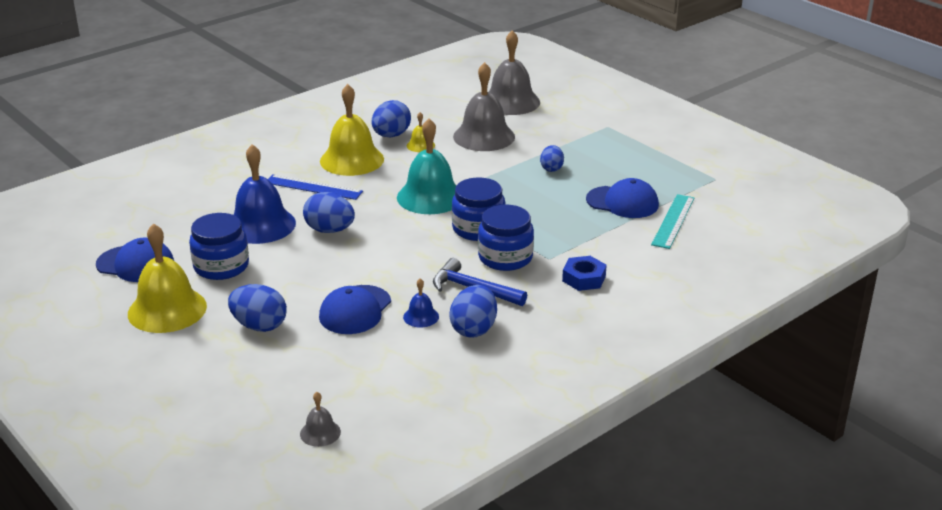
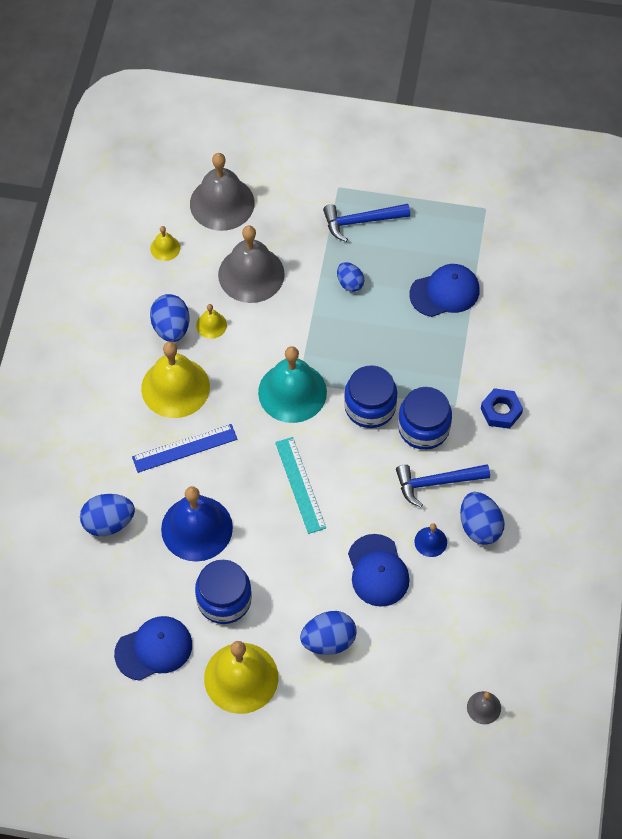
camera: 40 degrees left, 30 degrees up
(330, 230) = (259, 493): blue egg -> blue egg (108, 523)
(441, 104) = (165, 248): none -> yellow bell
(602, 146) = (361, 221): none -> blue hammer
(673, 221) = (502, 291): turquoise ruler -> turquoise ruler (300, 485)

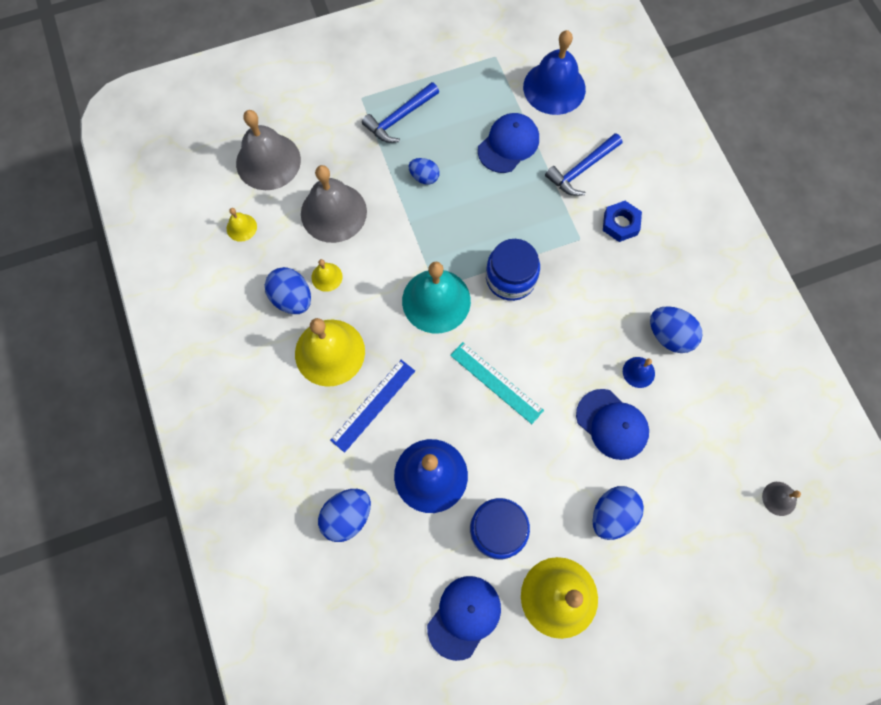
camera: 30 degrees left, 10 degrees up
(423, 428) = (567, 273): blue jar -> none
(436, 482) = (609, 316): blue hammer -> blue hammer (581, 169)
(521, 263) = (554, 88): none -> blue bell

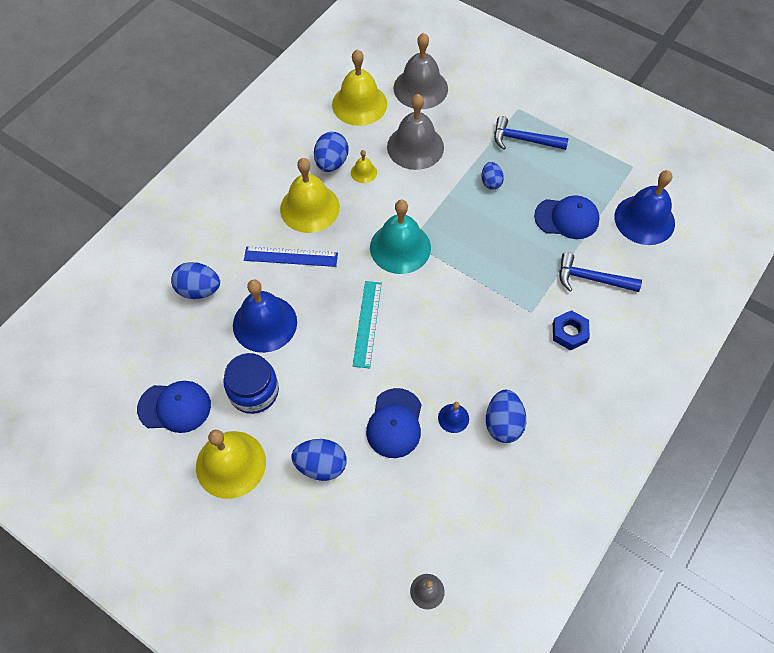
camera: 55 degrees right, 10 degrees down
(241, 227) = (359, 104): yellow bell -> yellow bell, size x2.19
(510, 278) = (458, 284): blue jar -> none

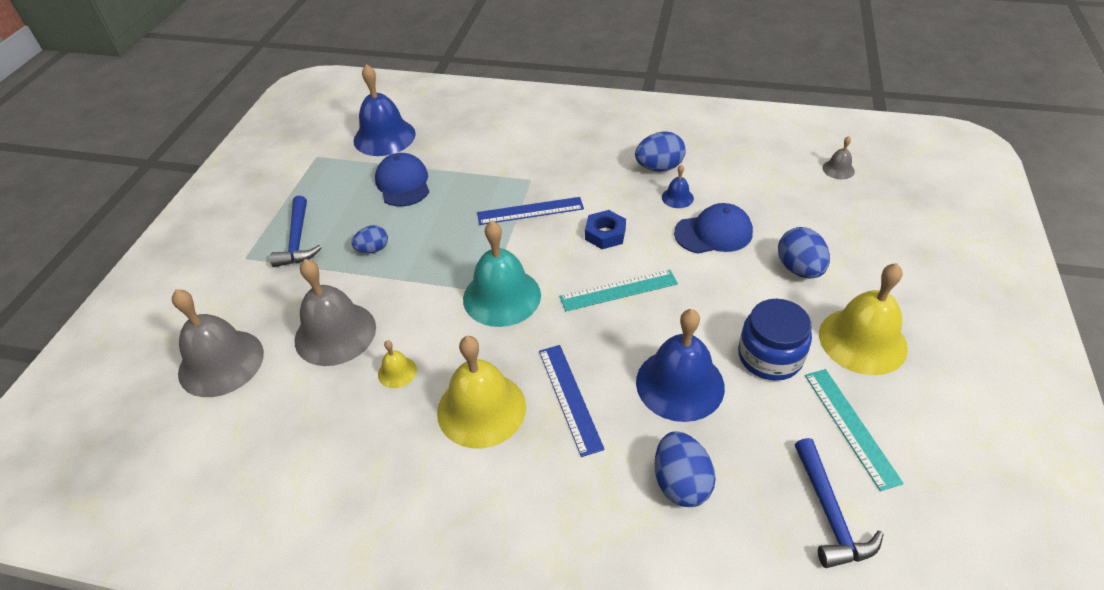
camera: 110 degrees left, 15 degrees down
(175, 407) = (850, 426): blue cap -> turquoise ruler
(331, 163) = (392, 415): blue egg -> none
(359, 104) = (265, 424): yellow bell -> none
(488, 297) = (530, 211): none -> blue ruler
(569, 333) = (539, 152): blue nut -> blue nut (605, 234)
(591, 279) = (471, 153): blue hammer -> blue hammer (829, 513)

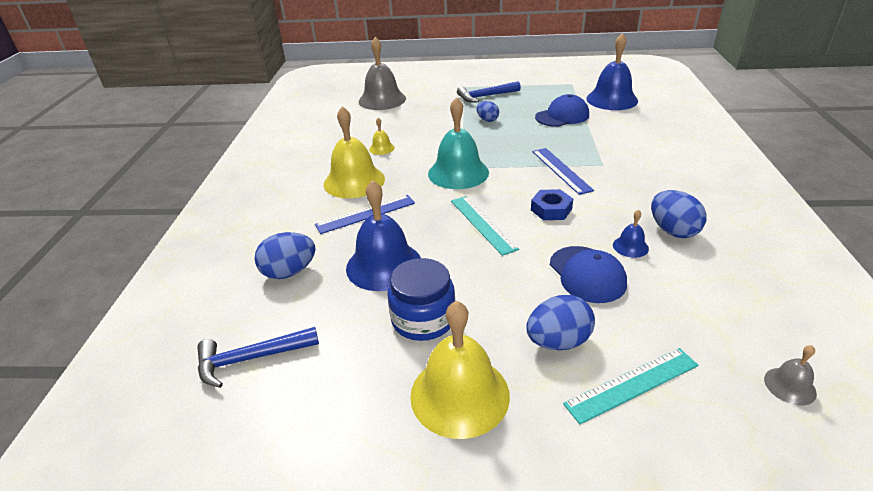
camera: 80 degrees right, 10 degrees down
(335, 333) = (409, 124): grey bell -> none
(850, 426) = (342, 378): turquoise ruler -> turquoise ruler (632, 384)

